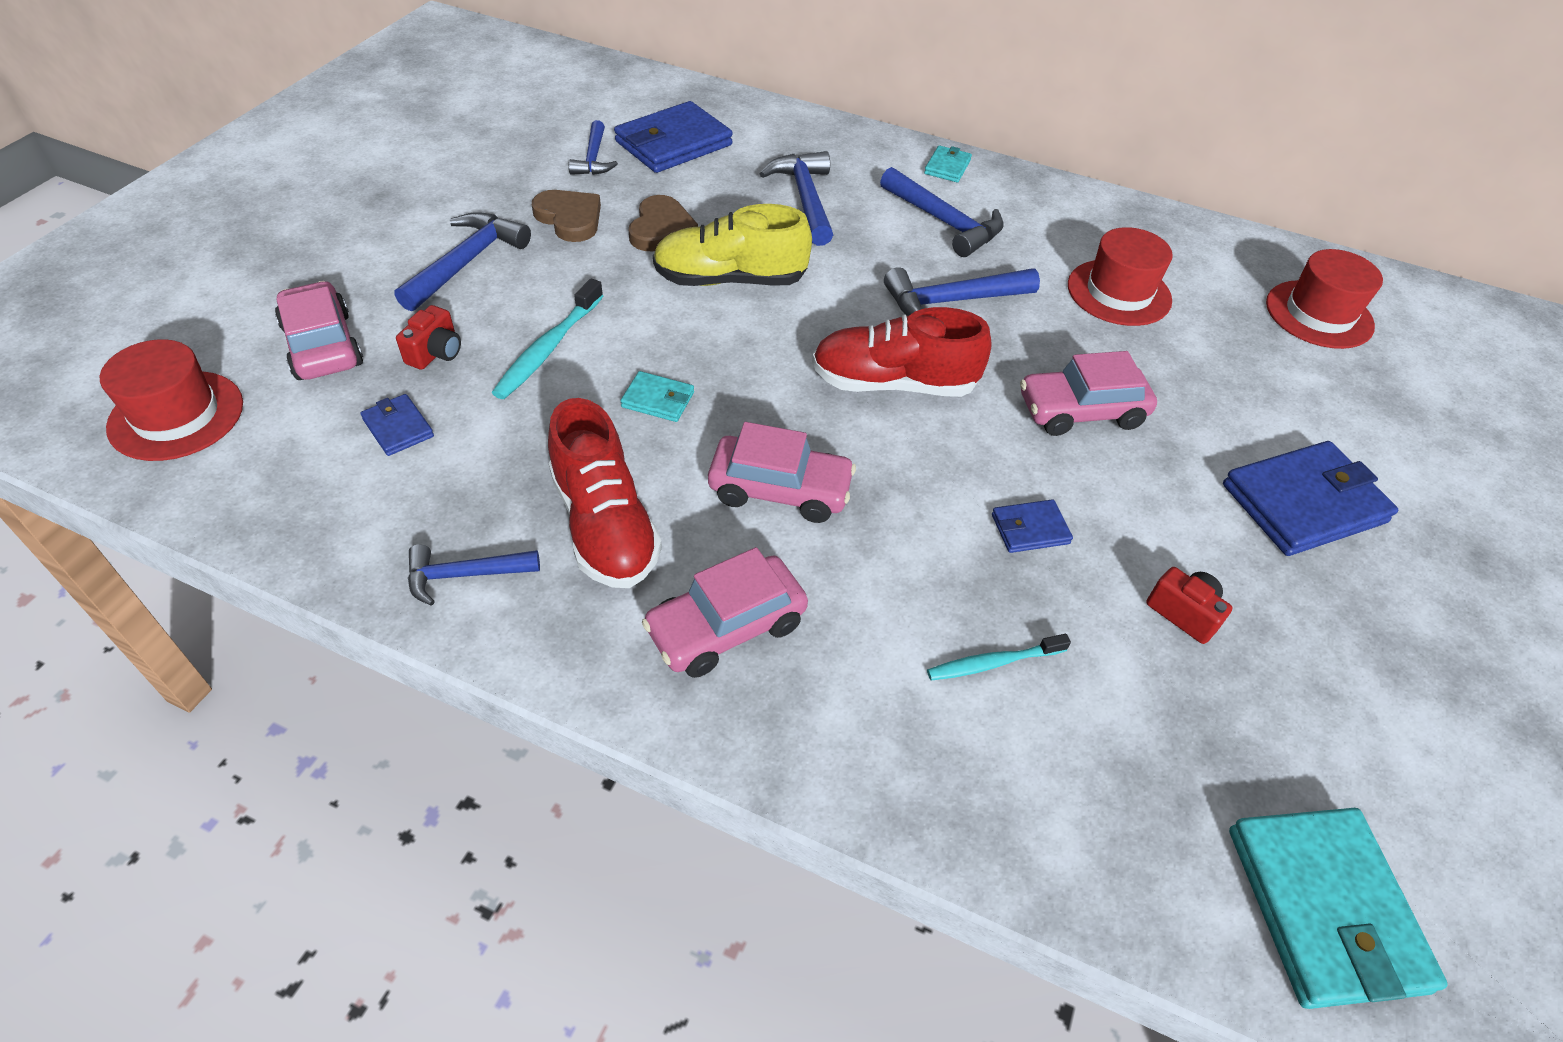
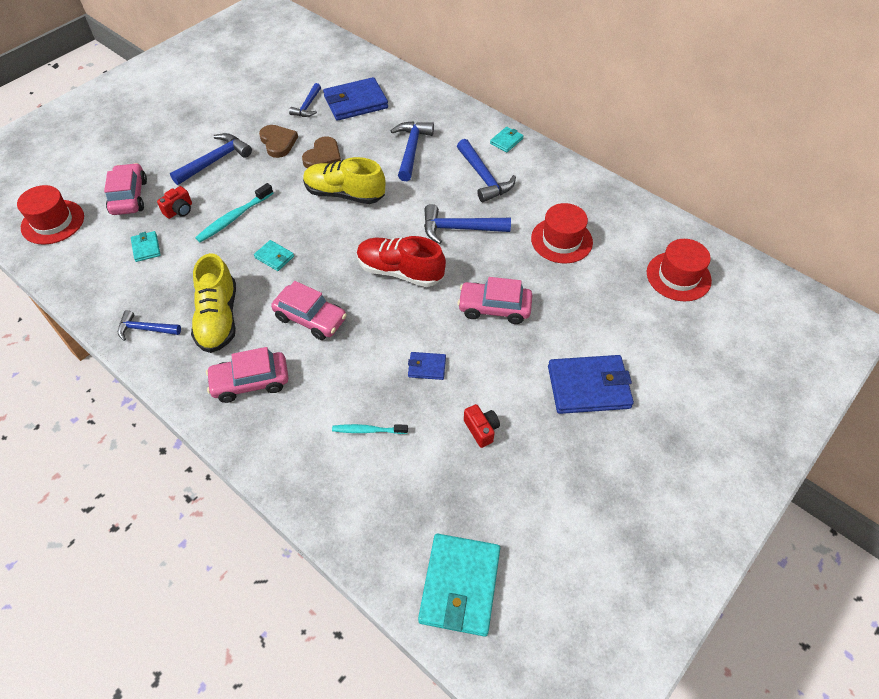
camera: 20 degrees right, 5 degrees up
(398, 428) = (146, 248): blue wallet -> turquoise wallet
(604, 525) = (218, 318): red shoe -> yellow shoe

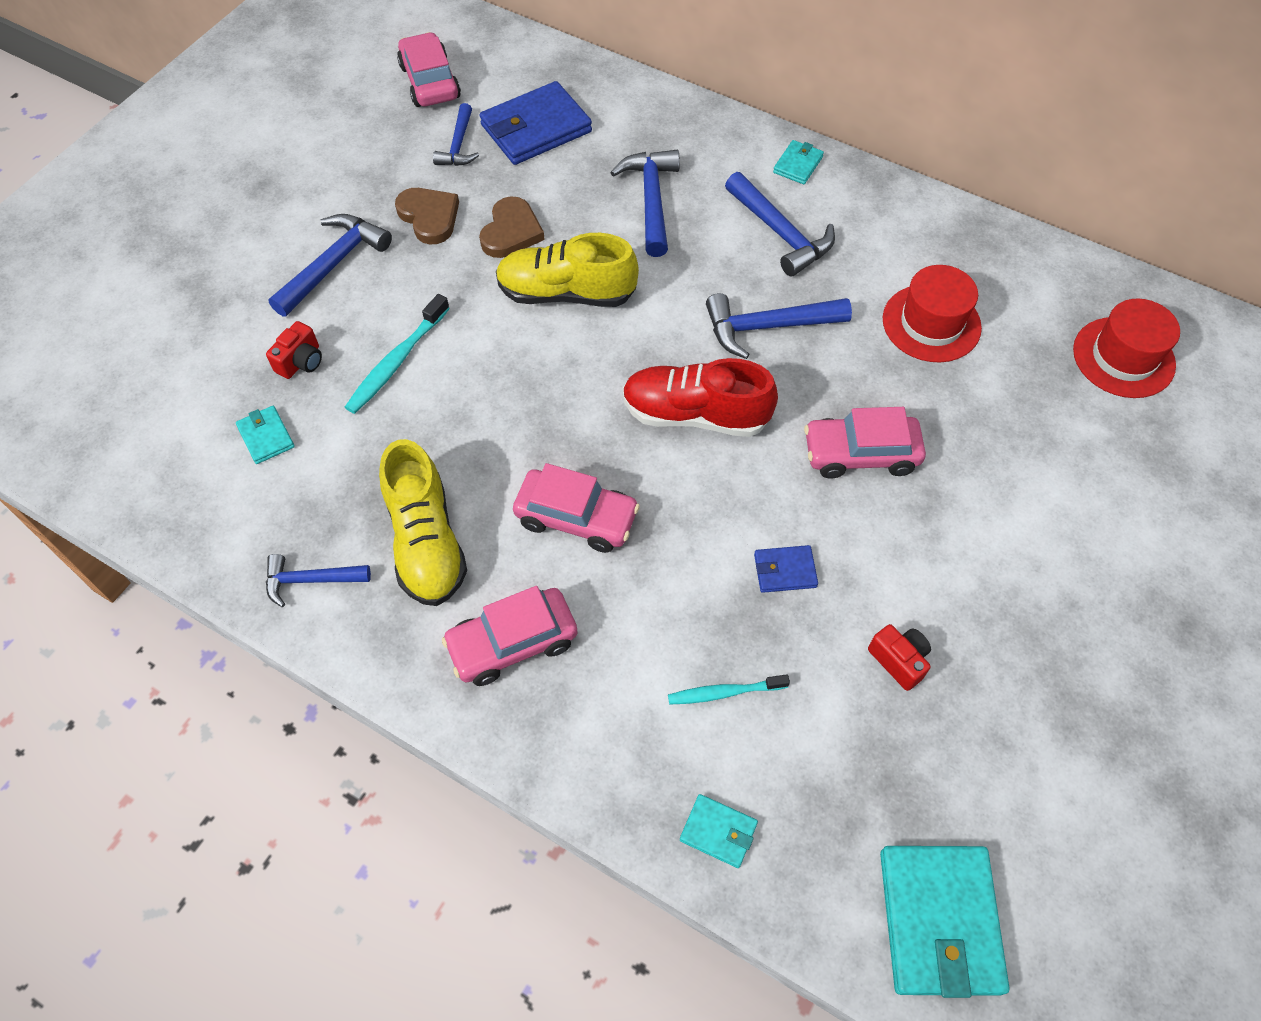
camera: 10 degrees left, 5 degrees up
(53, 222) = (90, 414): red hat -> none
(129, 197) = (208, 349): pink car -> pink car (430, 82)
(274, 257) = (485, 420): turquoise wallet -> turquoise wallet (718, 831)
(588, 387) = (1040, 562): blue wallet -> none

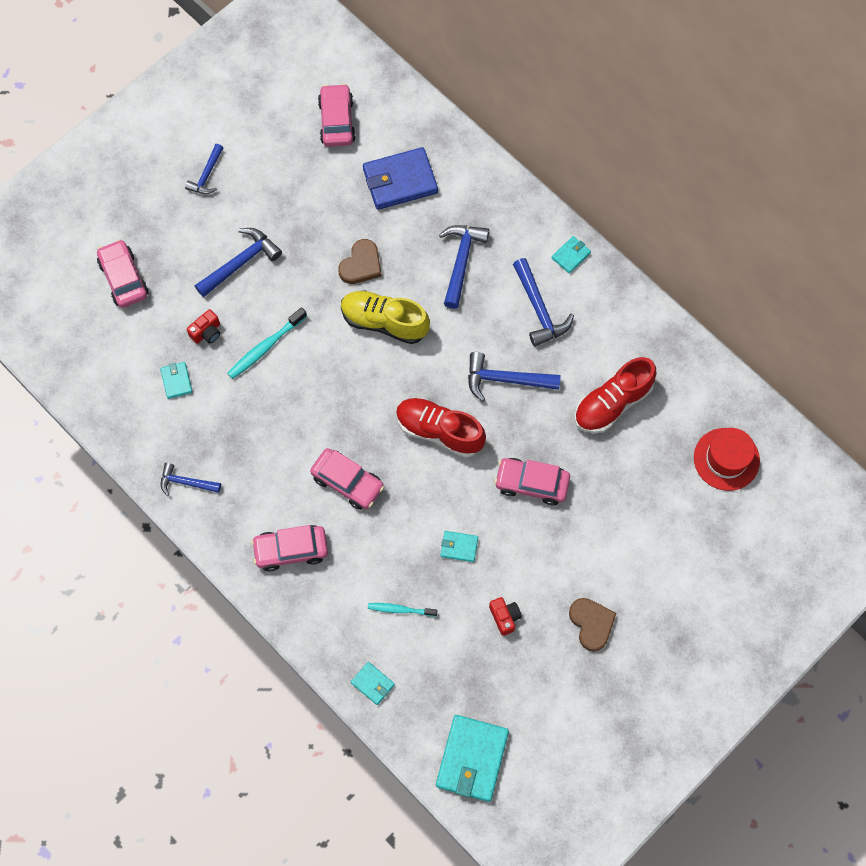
camera: 15 degrees right, 10 degrees up
(158, 319) = (124, 278): none -> pink car
(426, 542) = (256, 475): yellow shoe -> none
(429, 217) = (310, 239): brown heart -> brown heart (591, 624)
(458, 145) = (343, 183): blue hammer -> blue hammer (207, 175)
(785, 571) = (459, 547): blue wallet -> turquoise wallet
(931, 323) = (612, 403): red hat -> red shoe

